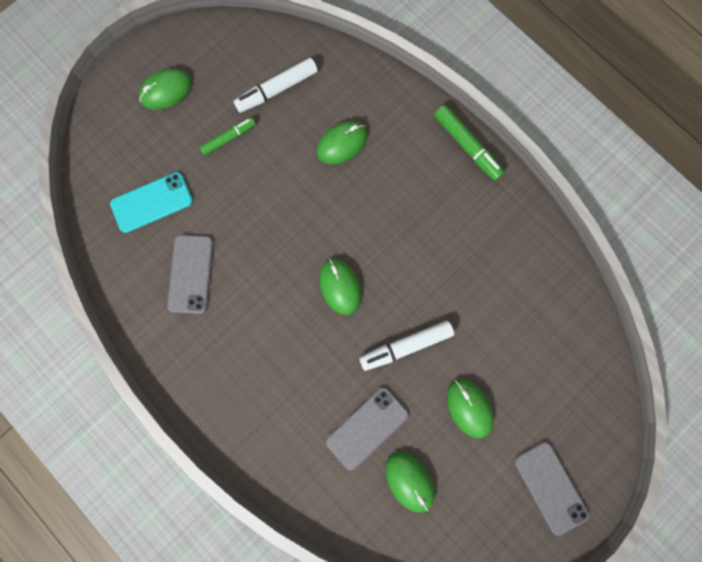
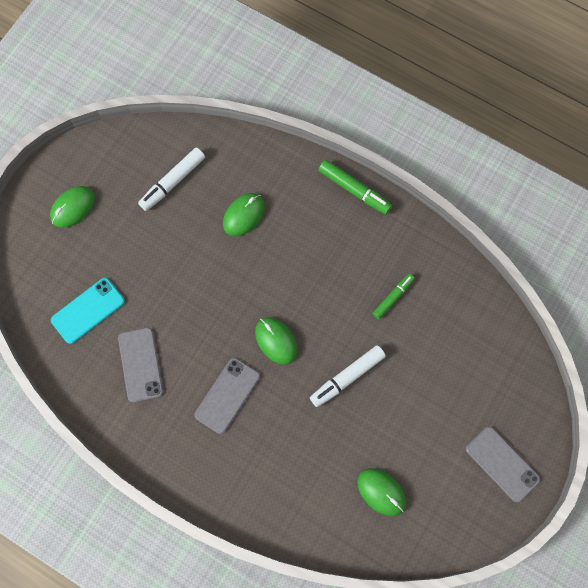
camera: 15 degrees left, 5 degrees down
(229, 138) = (141, 236): green marker -> green marker (393, 297)
(367, 428) = (332, 456): grey phone -> grey phone (227, 395)
(469, 408) = (415, 415): green mouse -> none

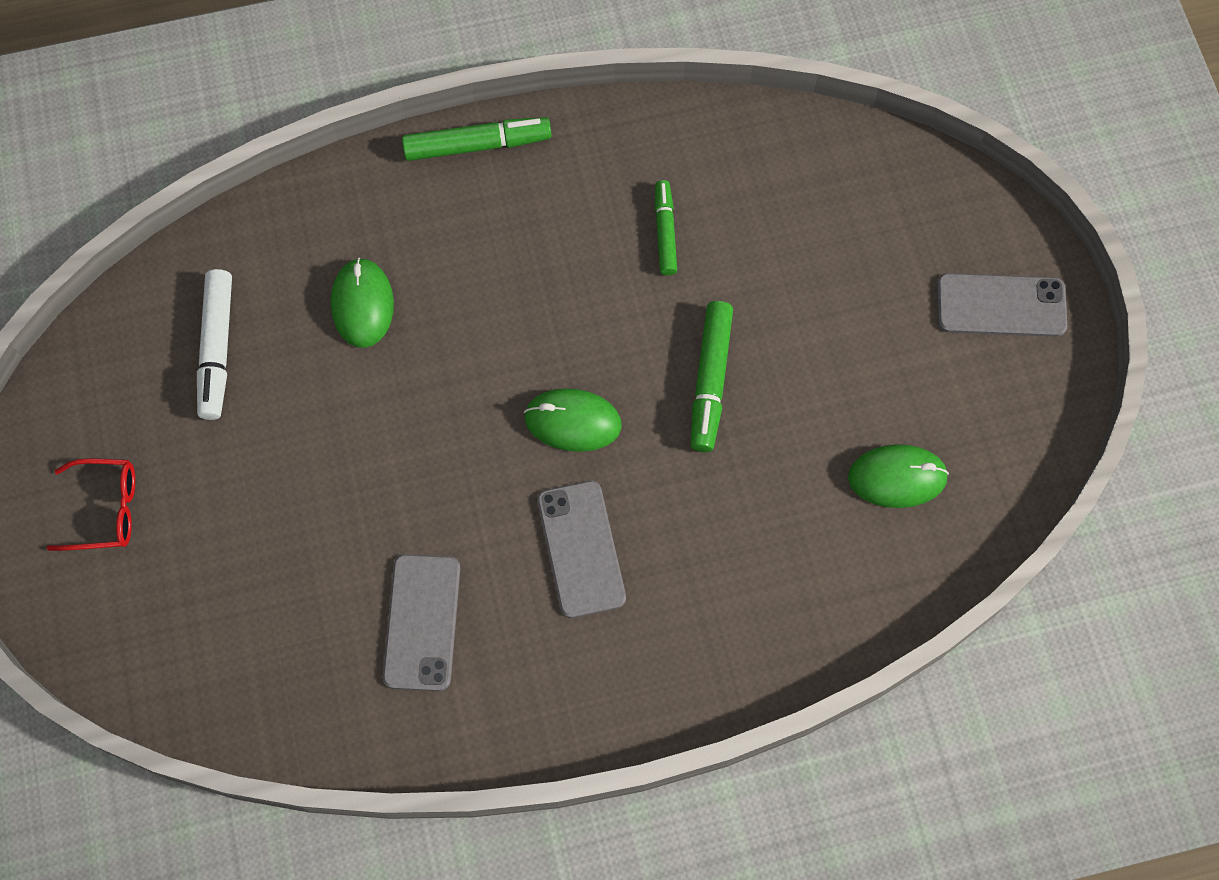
camera: 45 degrees left, 5 degrees down
(73, 207) = (105, 509): green mouse -> red glasses
(88, 310) = (272, 623): turquoise phone -> none
(140, 364) = (422, 622): grey phone -> grey phone turned 60 degrees clockwise
(347, 377) = (710, 381): white marker -> green marker

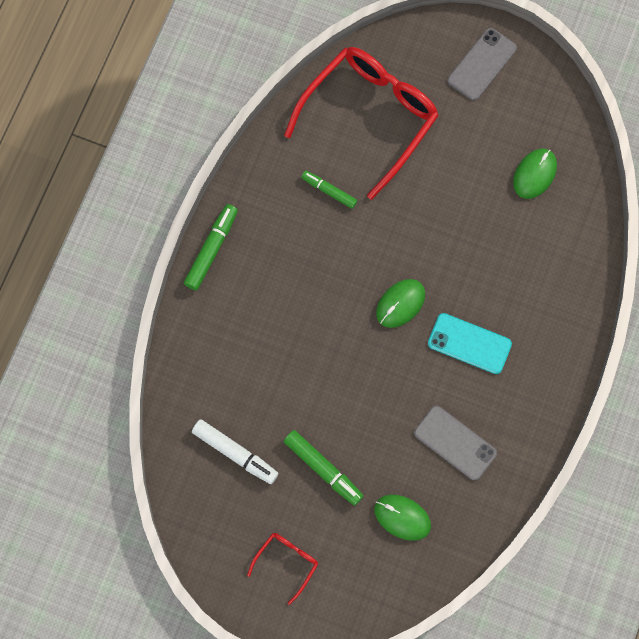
camera: 55 degrees left, 5 degrees up
(362, 304) = (262, 364): green mouse -> green mouse (402, 517)
(581, 549) = (469, 343): grey phone -> turquoise phone
(710, 381) = (425, 225): green marker -> green marker (323, 469)
(807, 214) = (369, 117): none -> red glasses

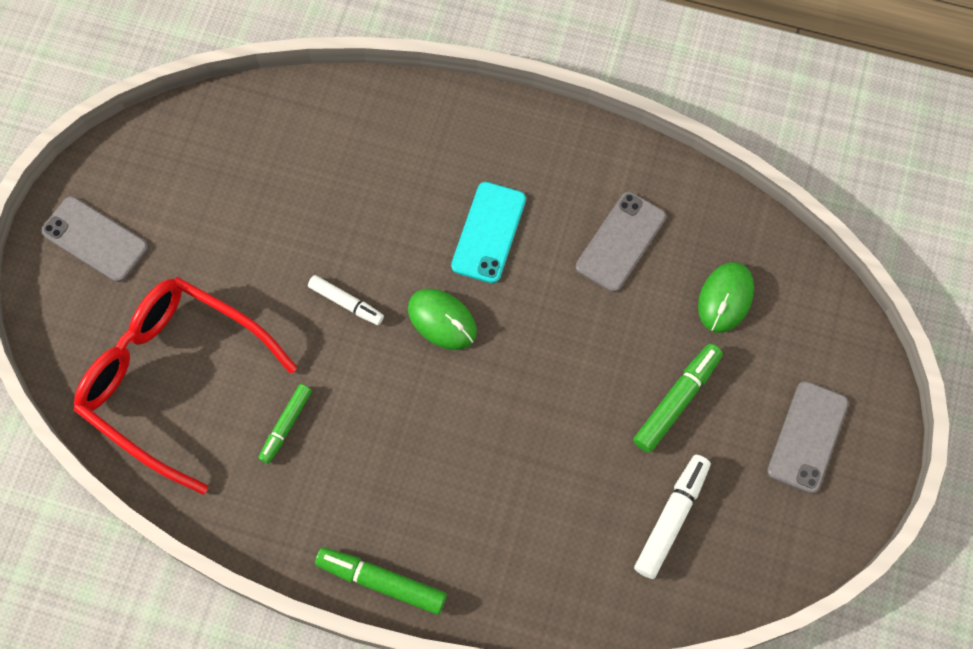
camera: 95 degrees left, 5 degrees down
(286, 563) = (807, 437): red glasses -> grey phone
(419, 236) = (346, 303): none -> white marker
(534, 174) = (252, 167): green mouse -> none

